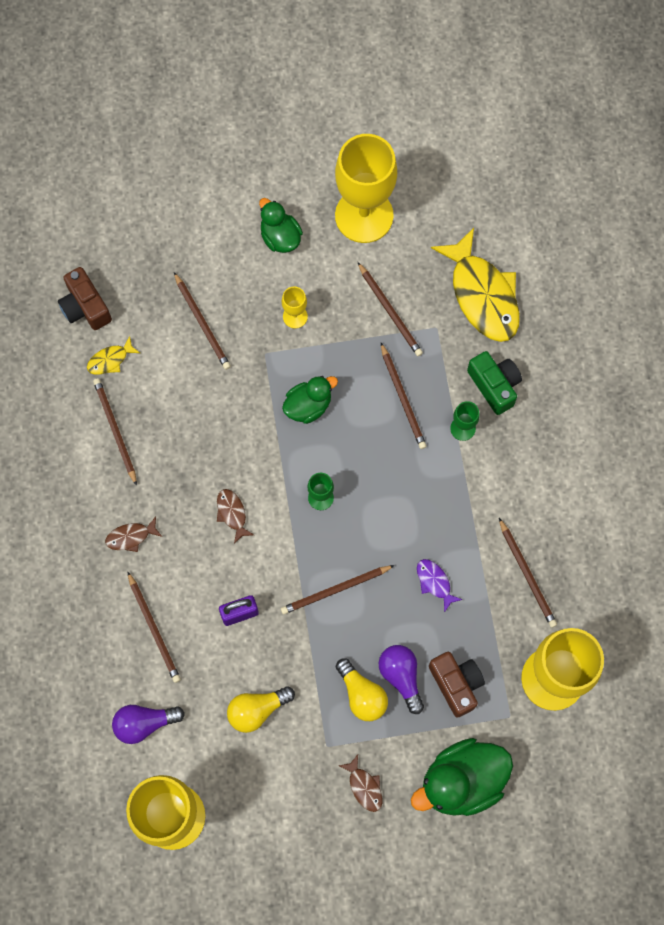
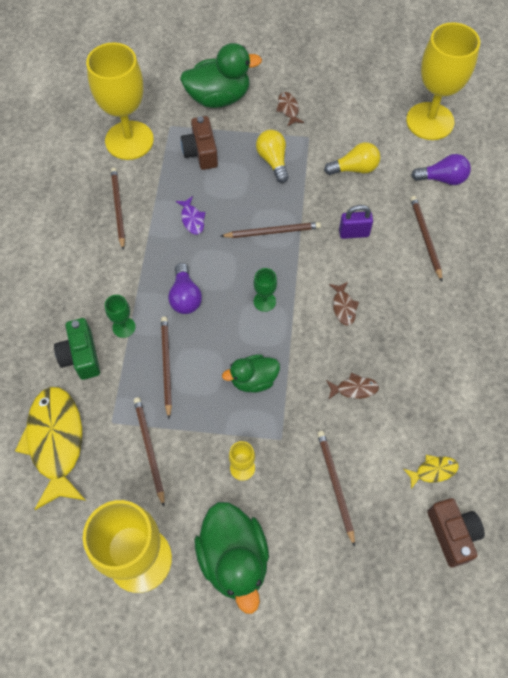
camera: 165 degrees left, 10 degrees down
(115, 430) = (437, 402): brown pencil -> none
(131, 537) = (435, 309): brown fish -> brown fish (354, 389)
(280, 237) = (234, 558): green duck -> green duck, size x1.67
(401, 676) = (240, 165): purple light bulb -> purple light bulb (185, 297)

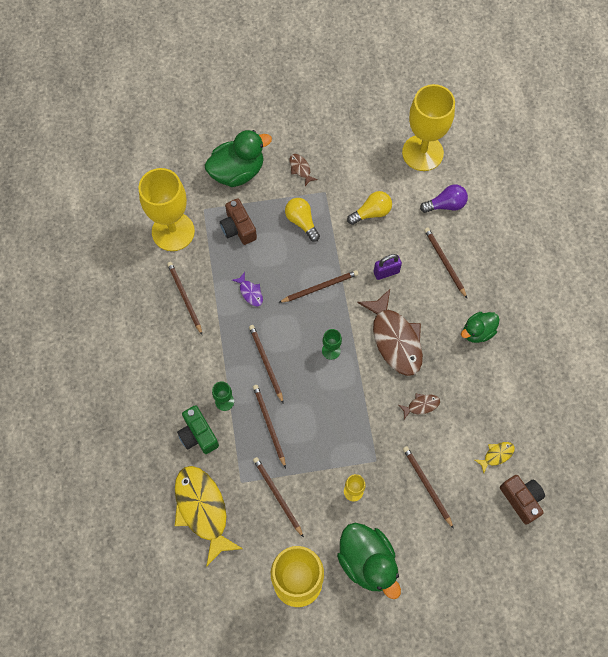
camera: 15 degrees left, 5 degrees up
(185, 297) = (266, 363): purple light bulb -> brown pencil
(253, 380) = (341, 419): green duck -> green duck (477, 332)
(343, 307) = (395, 339): brown fish -> brown fish, size x2.29

